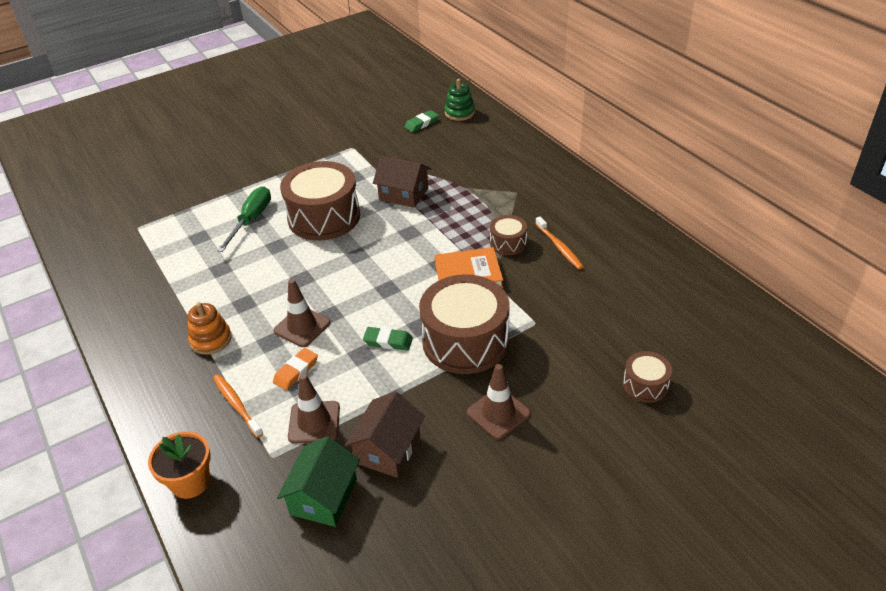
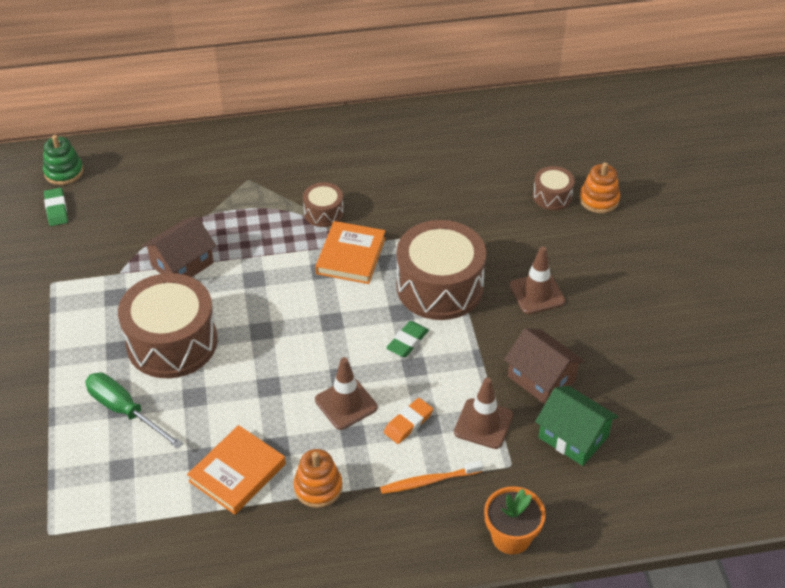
camera: 70 degrees left, 5 degrees up
(212, 292) = (237, 472): none -> orange book
(296, 371) = (408, 423): orange eraser -> orange eraser turned 75 degrees clockwise
(559, 247) = (354, 181): orange toothbrush -> none
(670, 425) = (599, 200): none -> orange stacking toy

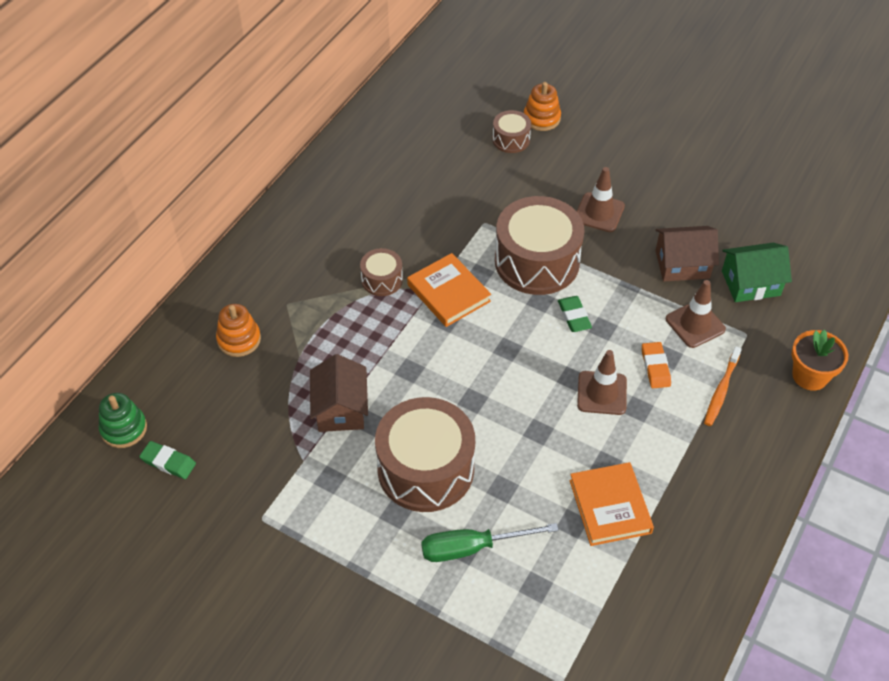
camera: 50 degrees left, 5 degrees up
(318, 487) = (670, 462): orange stacking toy -> orange stacking toy (239, 339)

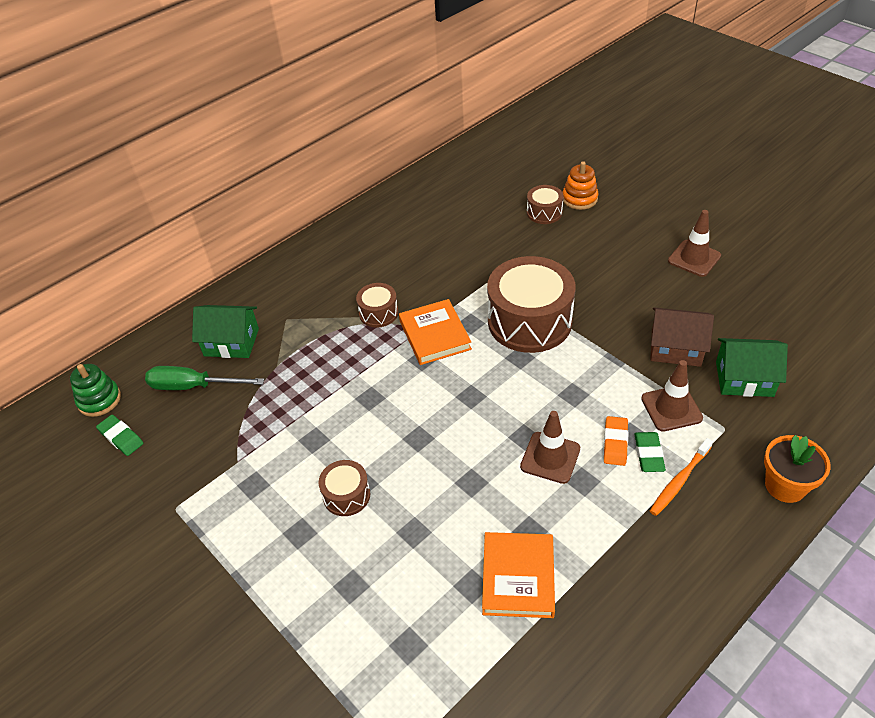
camera: 20 degrees right, 5 degrees down
(239, 339) = (231, 342): orange stacking toy -> green house
(340, 408) = (292, 421): brown house -> none
(425, 469) = (346, 495): brown drum -> brown drum, size x0.48
(472, 548) = (359, 586): green screwdriver -> green screwdriver (193, 386)
(574, 316) = (548, 378): green eraser -> green eraser (649, 454)
(599, 212) = (606, 287): brown traffic cone -> brown traffic cone (694, 258)

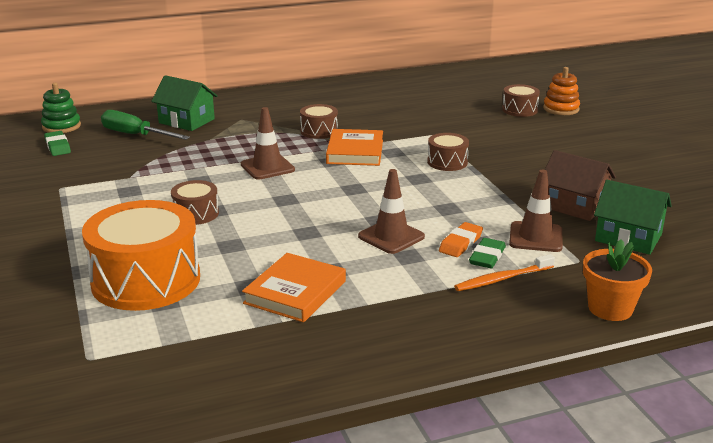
camera: 20 degrees right, 20 degrees down
(369, 620) = (146, 280): none -> orange drum
(529, 321) = (447, 162): brown drum -> brown drum, size x0.48
(694, 258) = (643, 161): brown traffic cone -> brown traffic cone (267, 167)

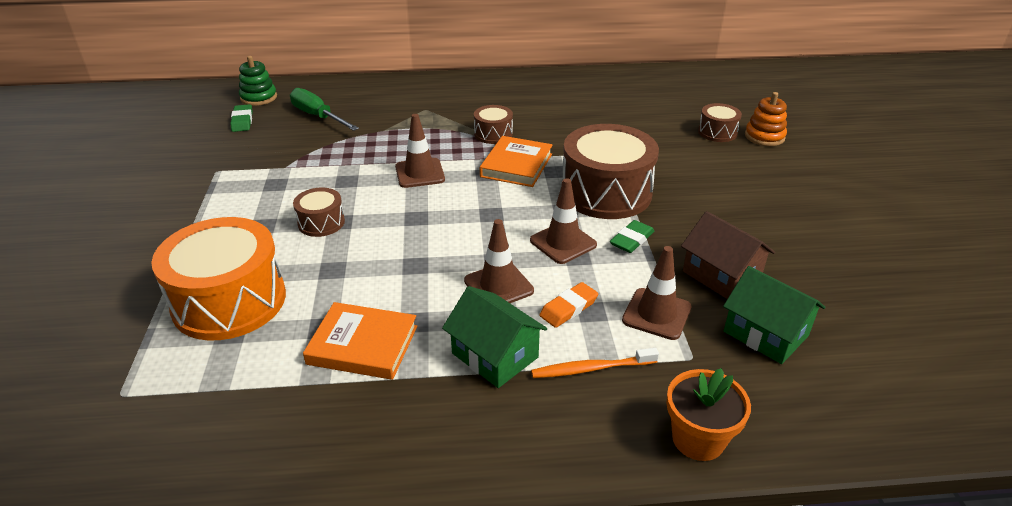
camera: 15 degrees right, 10 degrees up
(186, 121) = (373, 105): green house -> green house (495, 355)
(295, 292) = (363, 345): orange book -> orange book turned 60 degrees clockwise
(430, 201) = (563, 243): none -> brown traffic cone
(447, 162) = (606, 193): brown drum -> brown drum, size x2.08
(487, 257) = (589, 333): green eraser -> green eraser (631, 240)

